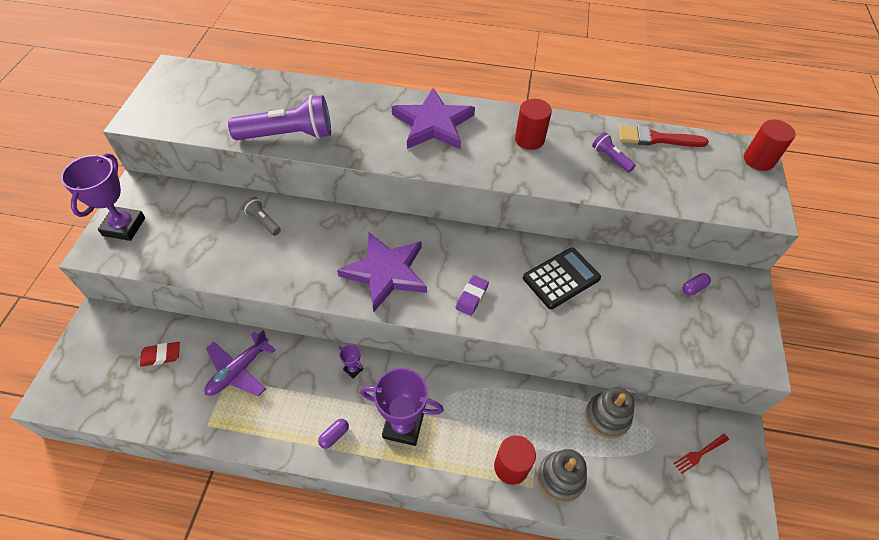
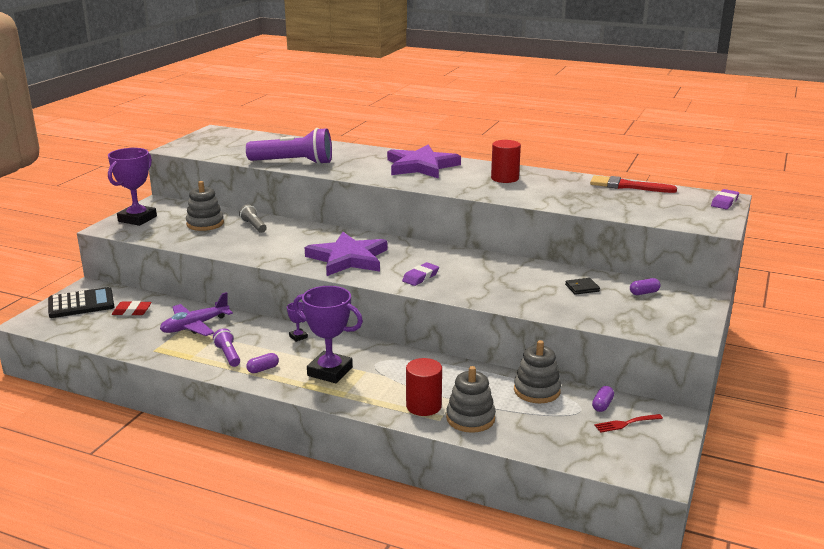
camera: 15 degrees right, 30 degrees down
(206, 225) = (205, 224): none -> grey stacking toy
(561, 278) = (512, 276): black calculator -> black calculator (81, 304)
(610, 158) = (576, 191): purple flashlight -> purple flashlight (228, 355)
(634, 289) = (582, 288): none -> black wallet
(671, 428) = (602, 405): none -> purple capsule
(758, 160) = (724, 202): red cylinder -> purple eraser

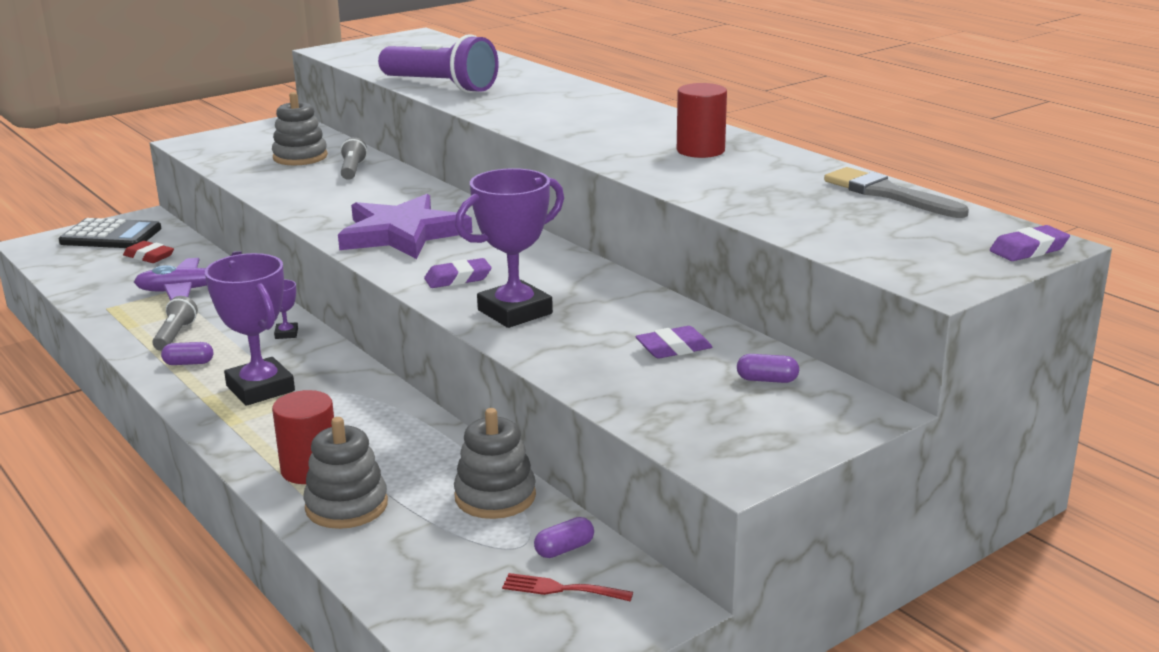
camera: 30 degrees right, 0 degrees up
(137, 219) = (235, 138): purple trophy -> purple trophy (515, 312)
(228, 355) = (175, 335): purple flashlight -> grey flashlight
(421, 166) = (605, 115): purple star -> none
(582, 288) = (673, 348): black wallet -> purple eraser
(627, 186) = (888, 194): red brush -> grey brush

